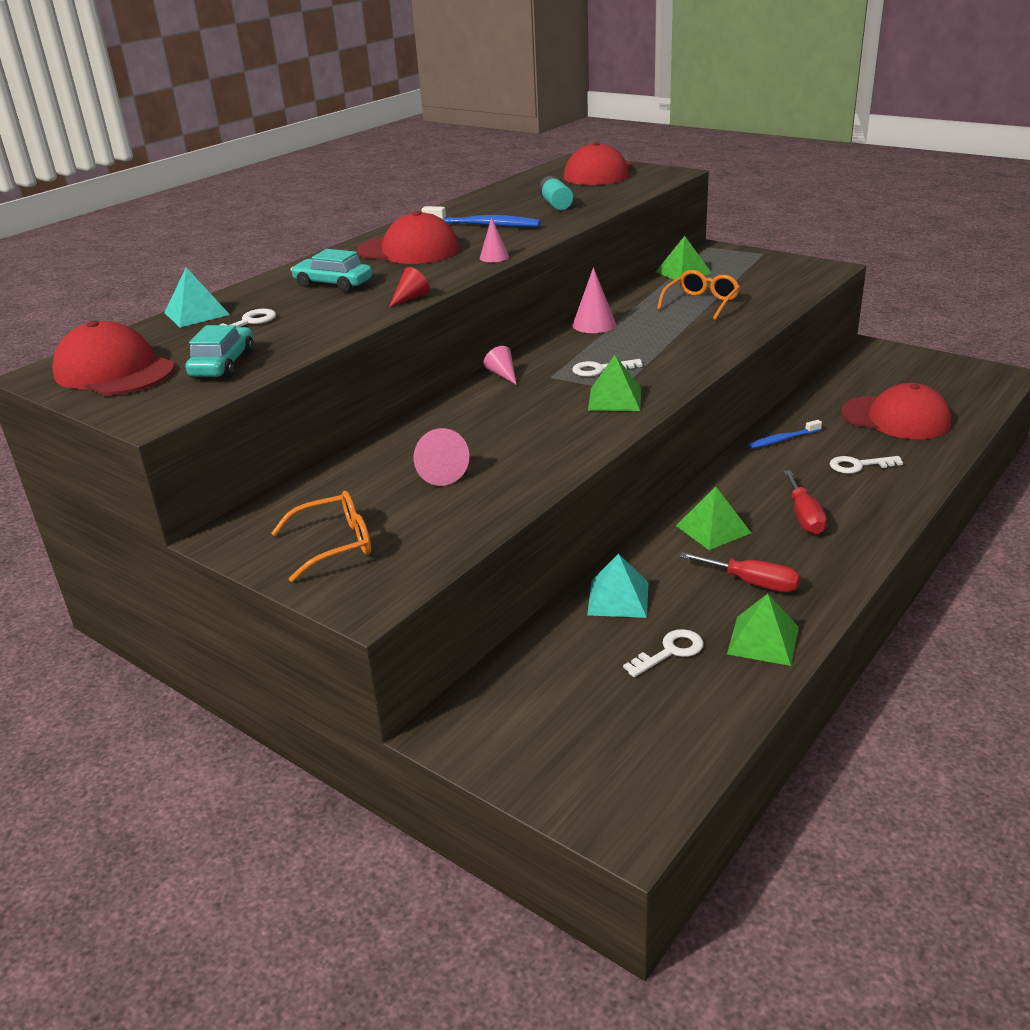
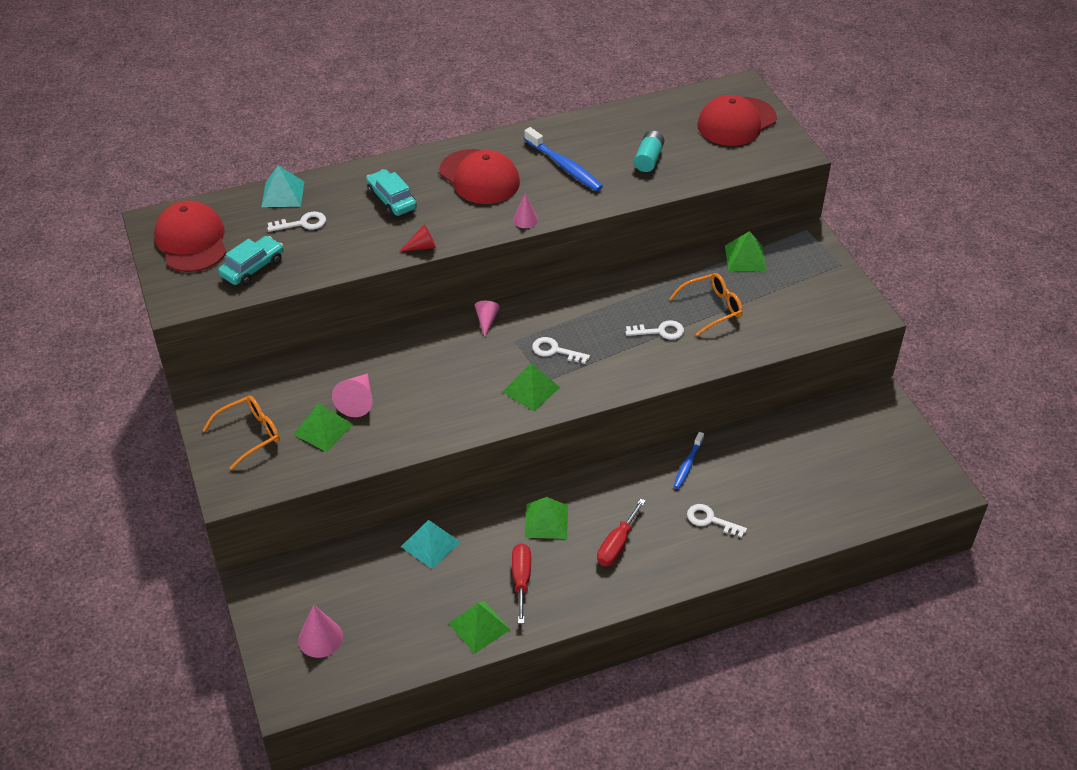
camera: 30 degrees right, 15 degrees up
(335, 544) = (250, 434): orange glasses -> orange glasses turned 45 degrees counterclockwise
(425, 506) = (323, 429): none -> green pyramid
(594, 324) = (605, 293): pink cone -> pink cone (320, 638)
(670, 651) = (419, 602): white key -> white key (660, 331)
(752, 583) = (521, 580): red screwdriver -> red screwdriver turned 150 degrees counterclockwise
(783, 439) = (688, 464): blue toothbrush -> blue toothbrush turned 75 degrees counterclockwise
(895, 418) = (798, 489): red cap -> none

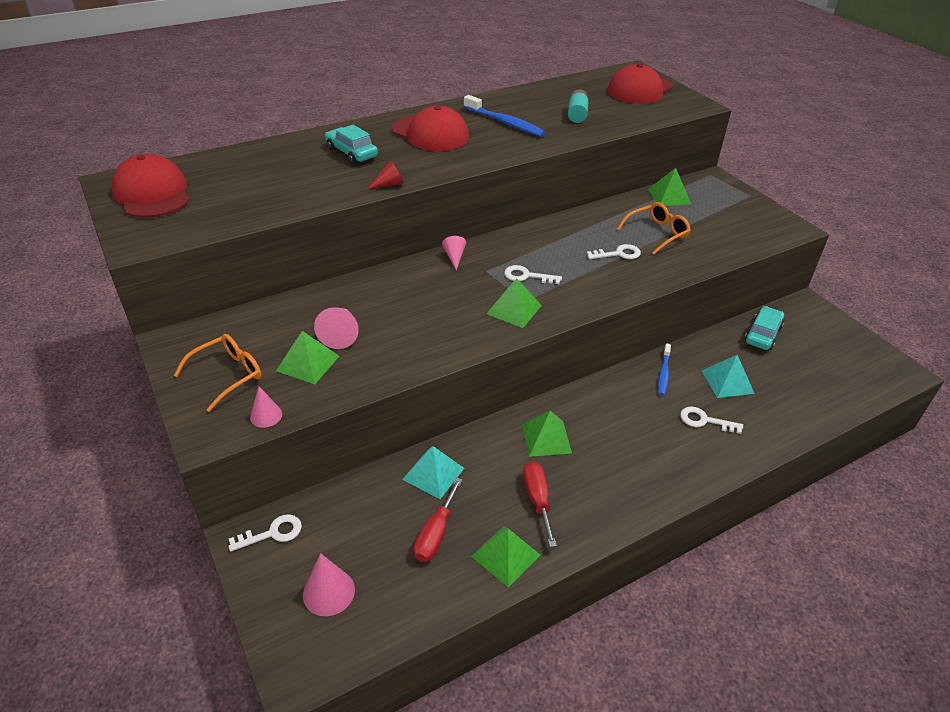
camera: 10 degrees left, 5 degrees down
(252, 268) = (218, 210): turquoise car -> turquoise car (762, 334)
(283, 194) = (244, 154): turquoise pyramid -> turquoise pyramid (727, 381)
(302, 223) = (266, 174): white key -> white key (273, 533)
(525, 219) = (482, 159): pink cone -> pink cone (266, 415)
(617, 545) = (623, 453): red screwdriver -> red screwdriver (436, 533)

